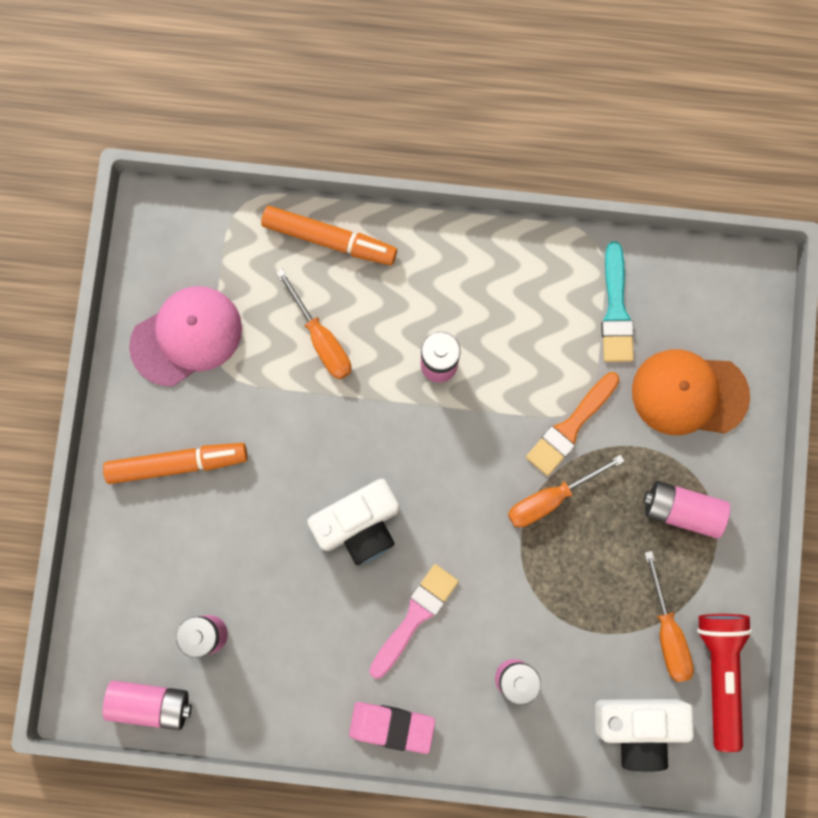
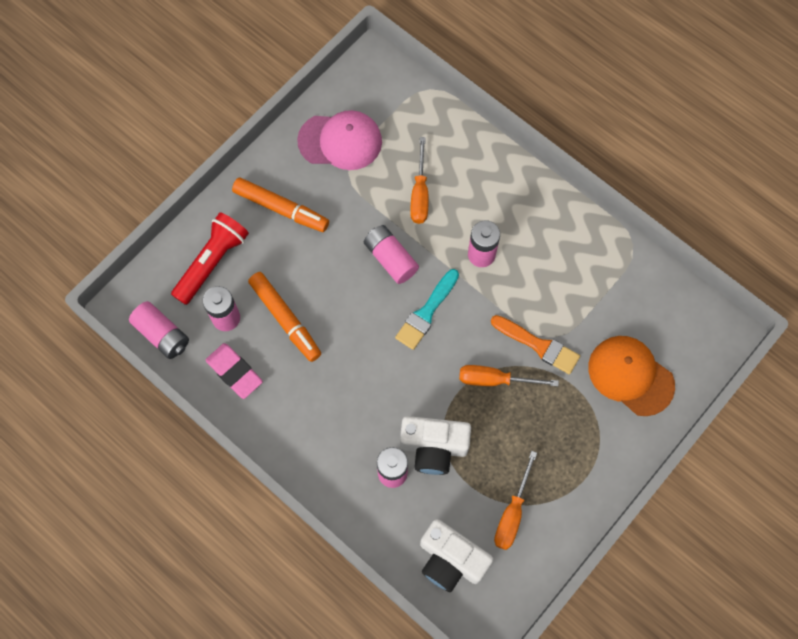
camera: 35 degrees right, 10 degrees down
(329, 239) = (466, 141): orange marker -> orange marker (285, 319)
(359, 524) = (364, 315): white camera -> white camera (433, 447)
(392, 726) = (295, 449): pink eraser -> pink eraser (234, 372)
(415, 617) = (358, 393): pink brush -> none
(570, 427) = (538, 345): orange brush -> orange brush turned 135 degrees counterclockwise
(616, 310) = (617, 295): turquoise brush -> turquoise brush (426, 312)
(682, 510) = (575, 444): pink battery -> pink battery (390, 259)
(720, 673) = (529, 563): red flashlight -> red flashlight (212, 262)

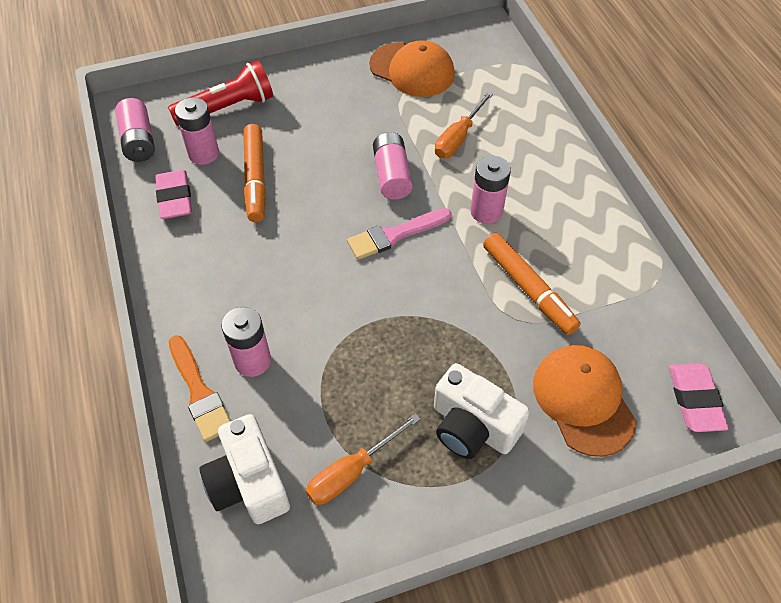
camera: 30 degrees right, 15 degrees down
(281, 209) = (320, 95): orange marker -> orange marker (528, 289)
(340, 141) = (412, 70): pink cap -> orange cap
(426, 312) = (395, 235): turquoise brush -> pink brush
(433, 447) = (313, 359): white camera -> white camera (472, 426)
(495, 380) = (424, 328): orange screwdriver -> none
(538, 345) = (494, 319): orange brush -> orange brush (199, 392)
(700, 335) = (694, 400): none -> pink eraser

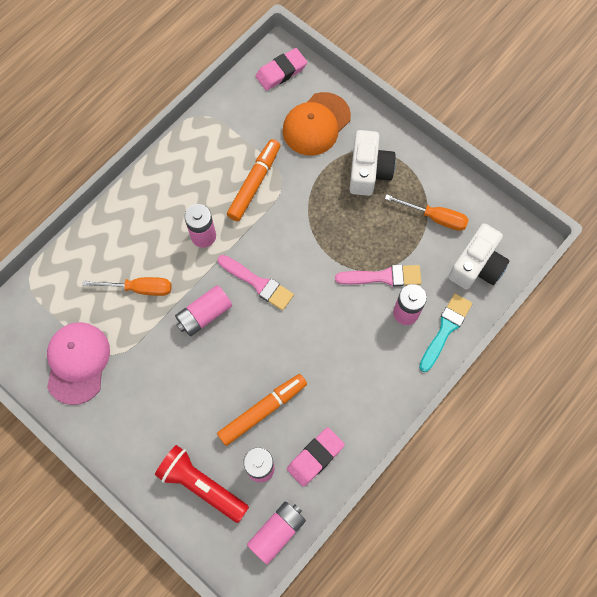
camera: 120 degrees left, 15 degrees up
(199, 392) = (445, 329): orange brush -> turquoise brush
(314, 361) = (383, 277): none -> pink brush
(412, 70) = (77, 362): orange cap -> pink cap

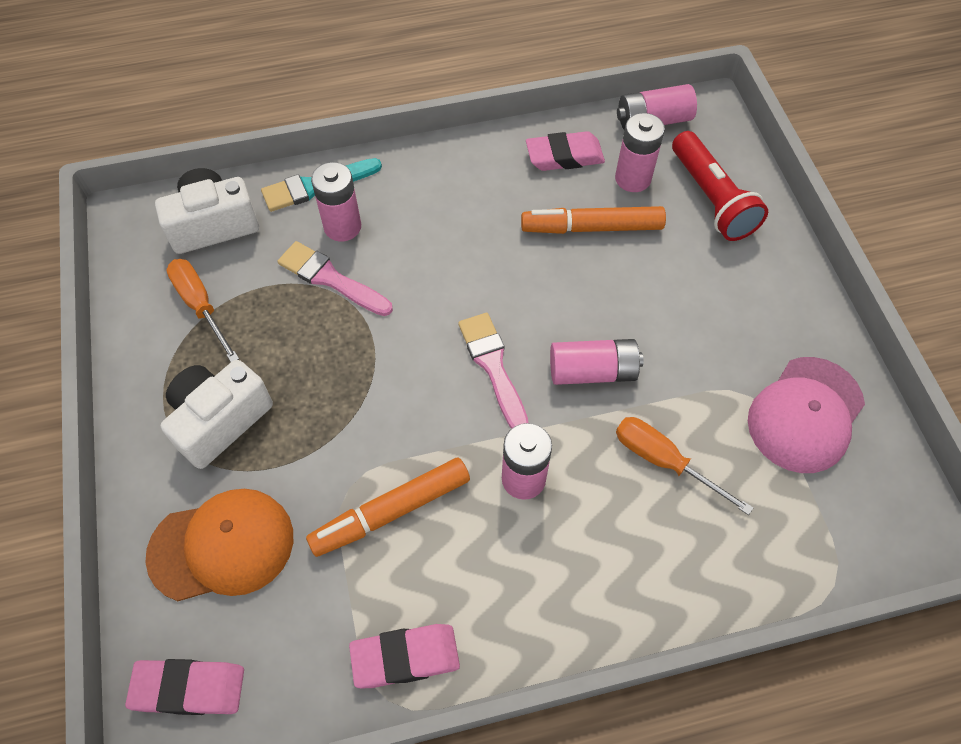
camera: 145 degrees left, 10 degrees down
(203, 133) = (405, 657): none -> pink eraser

